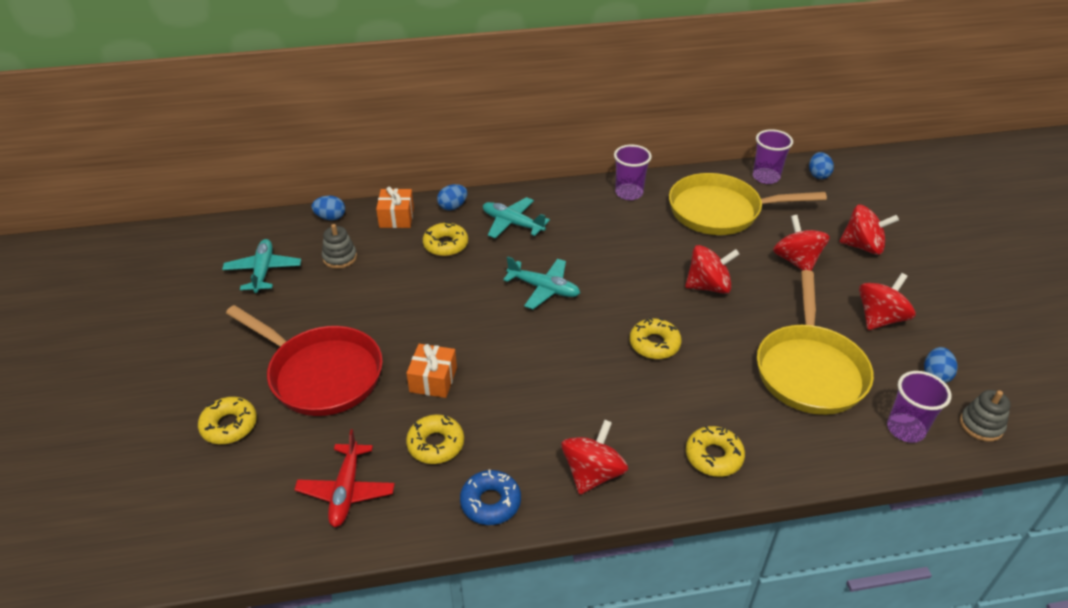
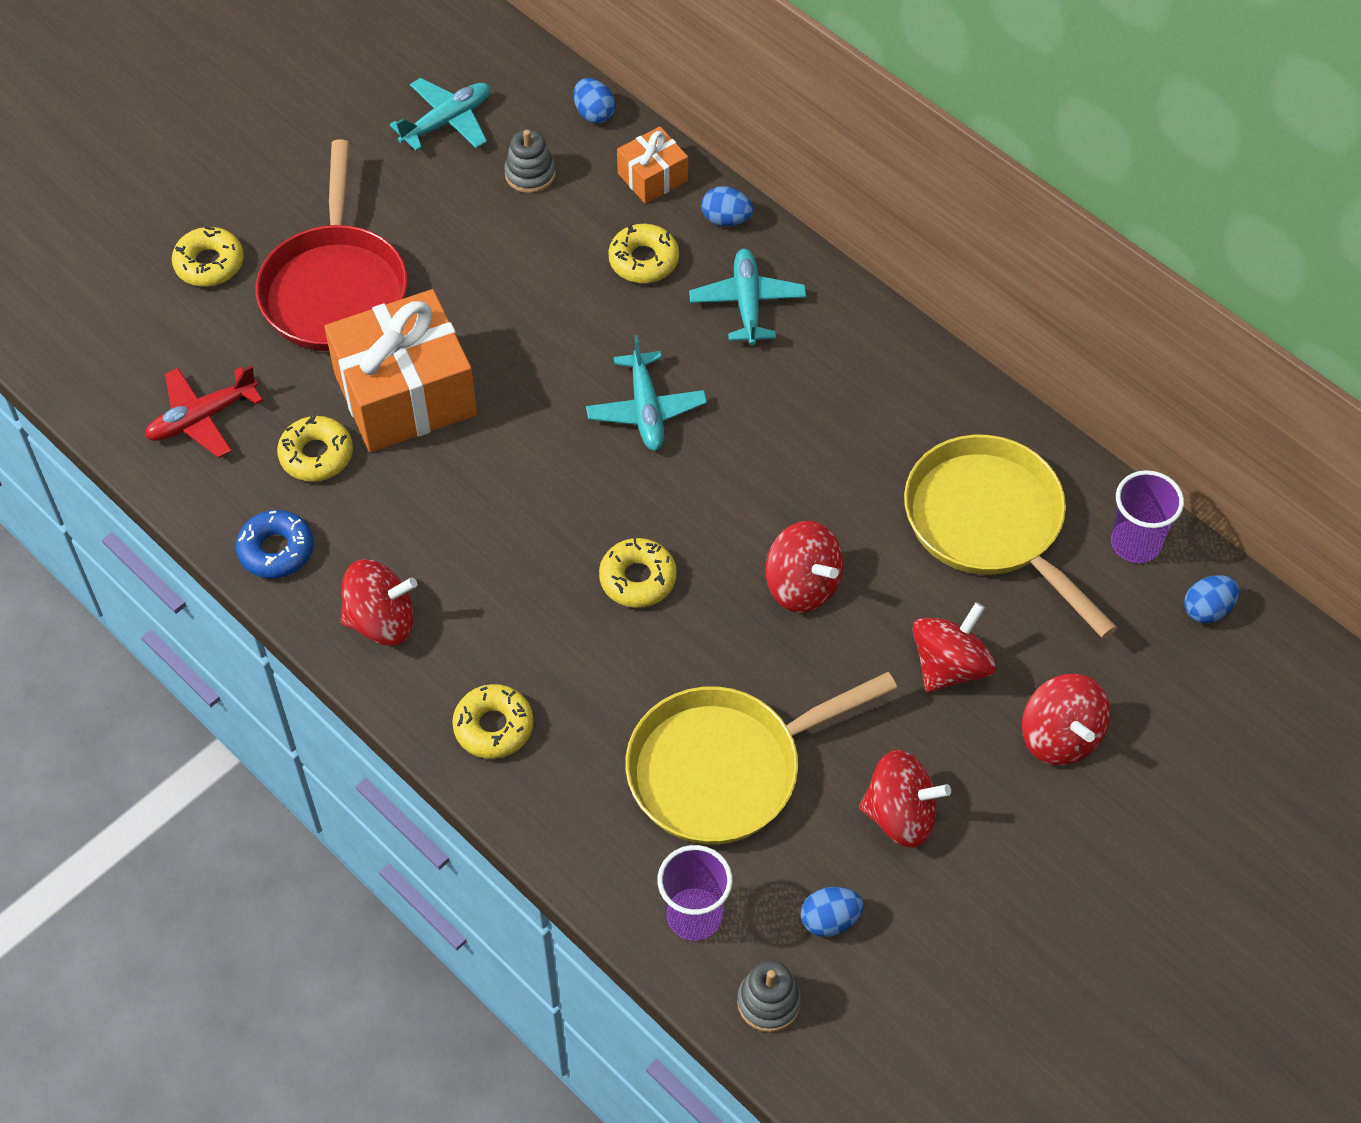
camera: 55 degrees right, 15 degrees up
(433, 380) = (405, 394): orange gift -> orange gift, size x2.04
(629, 193) = (935, 394): purple cup -> none

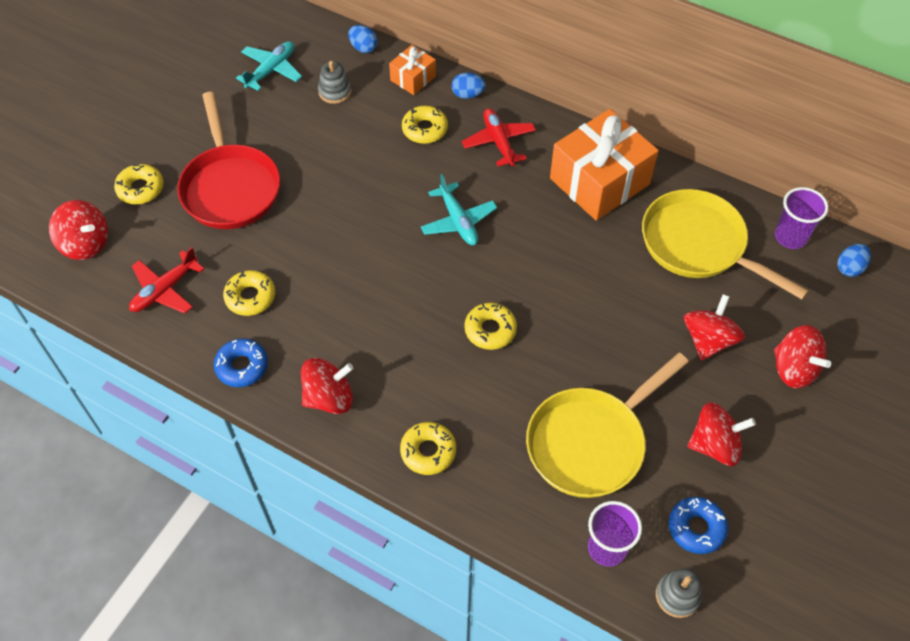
camera: 15 degrees left, 0 degrees up
(405, 394) = (298, 245): orange gift -> orange gift (599, 181)
(747, 303) = (499, 142): turquoise plane -> red plane
(802, 585) = (597, 310): red spinning top -> red spinning top (85, 244)
(830, 920) = (696, 528): blue egg -> blue donut

